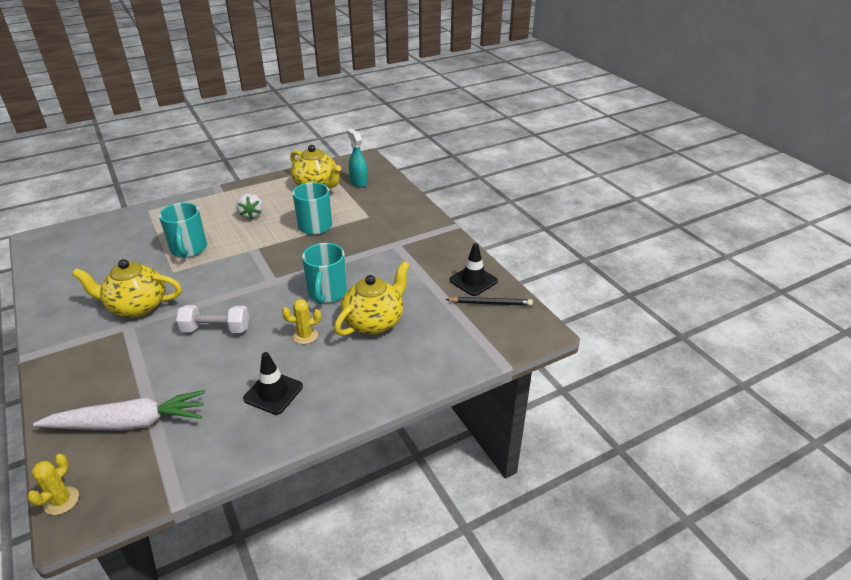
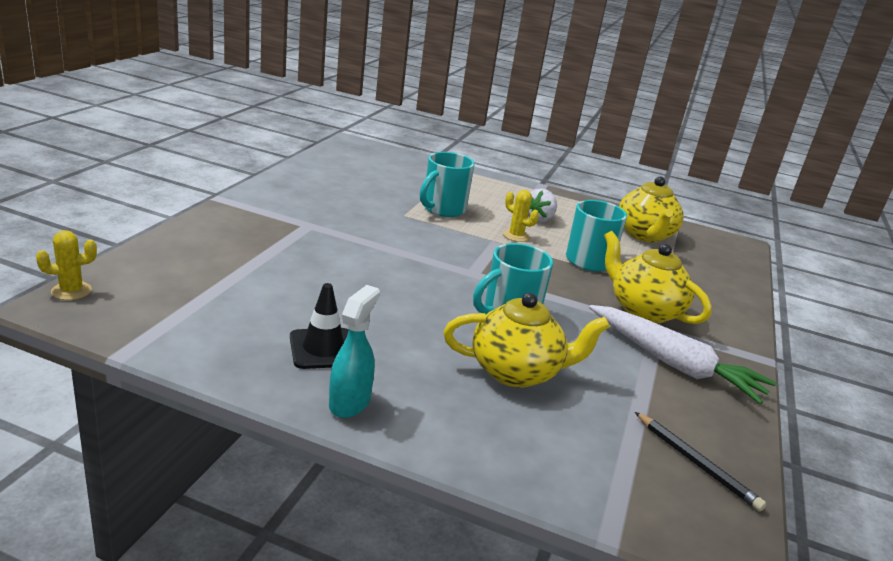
camera: 45 degrees right, 10 degrees down
(129, 423) = (194, 281): white carrot -> white carrot (673, 364)
(137, 306) = (338, 218): yellow teapot -> yellow teapot (643, 310)
(216, 329) = (364, 272): white dumbbell -> none
(305, 336) = (428, 331): yellow cactus -> yellow cactus (516, 236)
(359, 182) = (700, 257): turquoise spray bottle -> turquoise spray bottle (350, 402)
(473, 280) = (708, 425): black traffic cone -> none

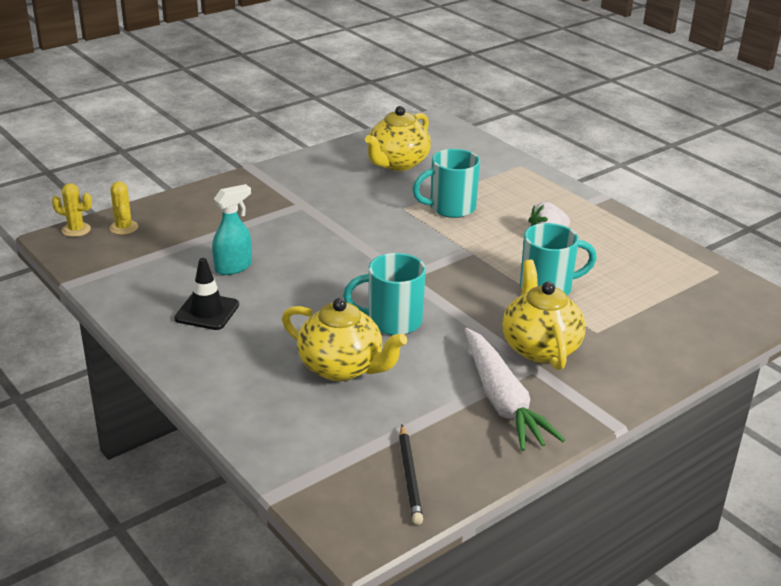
camera: 35 degrees right, 5 degrees up
(350, 402) = (186, 355): turquoise spray bottle -> turquoise spray bottle (233, 267)
(516, 236) = (496, 248): yellow cactus -> yellow cactus (124, 228)
(644, 235) = (656, 273): yellow teapot -> yellow teapot (397, 163)

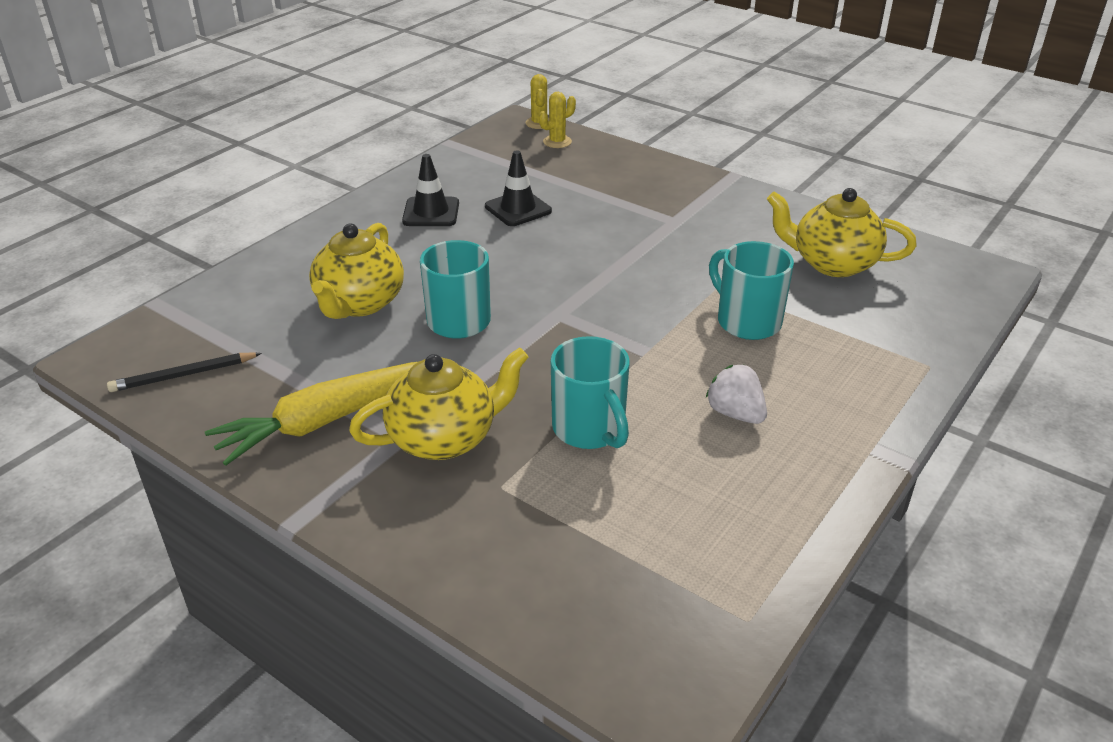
camera: 75 degrees right, 5 degrees up
(233, 267) = (518, 209): turquoise spray bottle -> black traffic cone
(502, 400) = (325, 420): white carrot -> yellow carrot

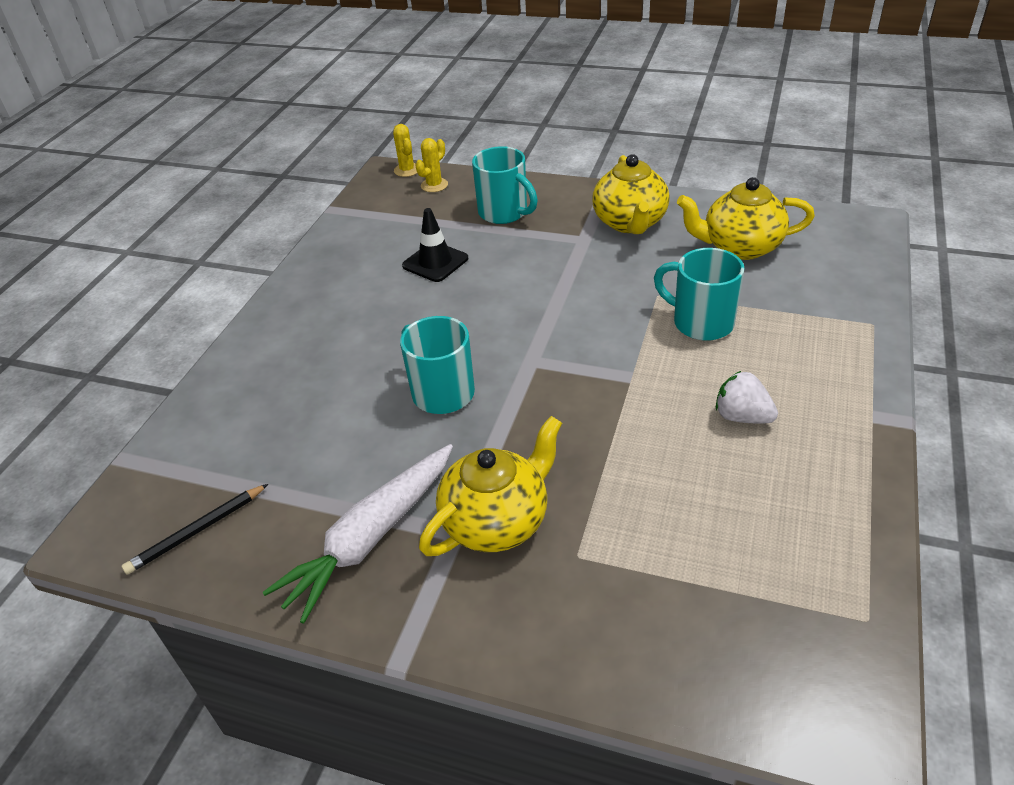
camera: 15 degrees left, 5 degrees up
(325, 420) = (370, 538): yellow carrot -> white carrot
(359, 303) = (336, 401): yellow teapot -> yellow teapot (630, 223)
(431, 212) = (354, 286): black traffic cone -> none
(590, 430) = (626, 471): turquoise mug -> turquoise mug (504, 213)

